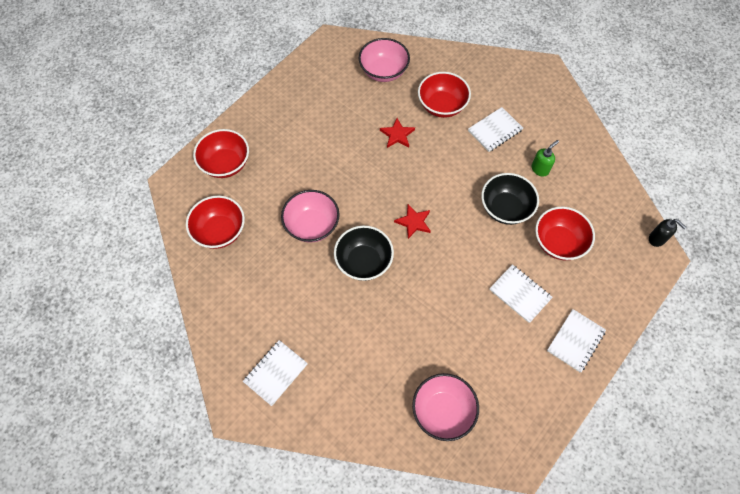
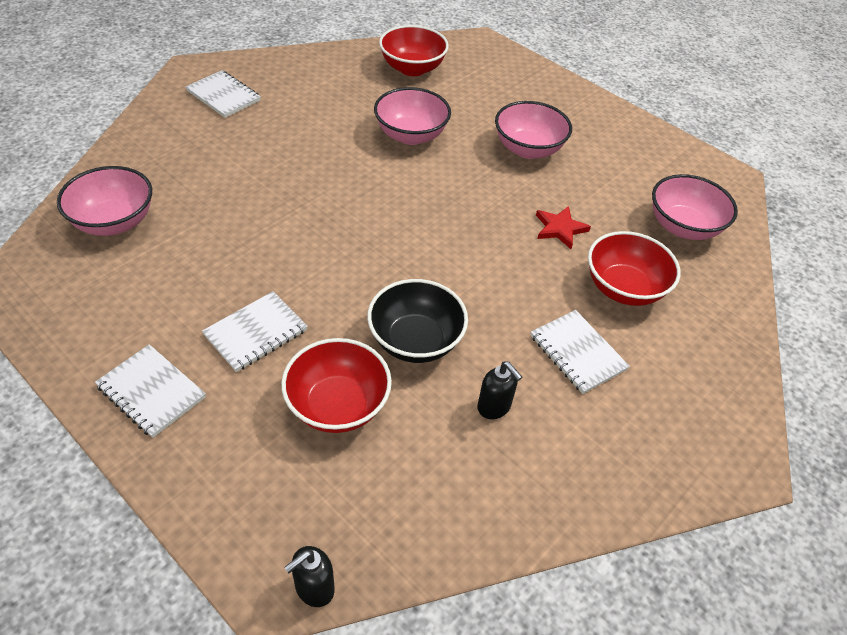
camera: 90 degrees right, 15 degrees down
(225, 164) = (506, 76): red bowl -> none
(318, 150) = (528, 149): none -> pink bowl
(364, 262) = (349, 174): black bowl -> none
(413, 222) = (403, 228): red star -> none
(540, 169) = (494, 407): green soap dispenser -> black soap dispenser

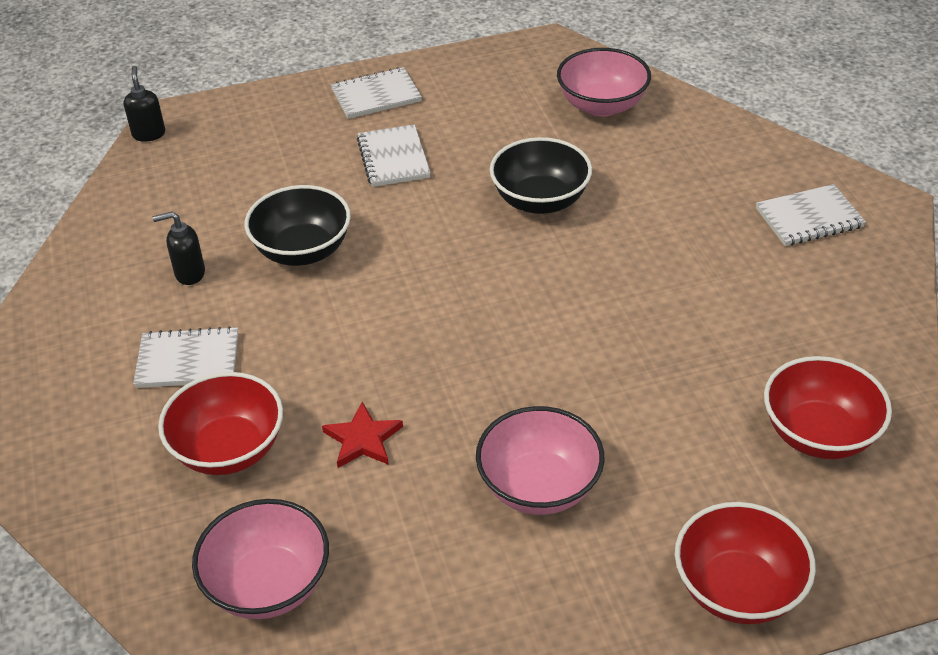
camera: 125 degrees right, 5 degrees down
(270, 221) = (540, 200): none -> black bowl
(338, 405) = (278, 183): red bowl -> red bowl (737, 589)
(411, 135) = (637, 367): pink bowl -> none

